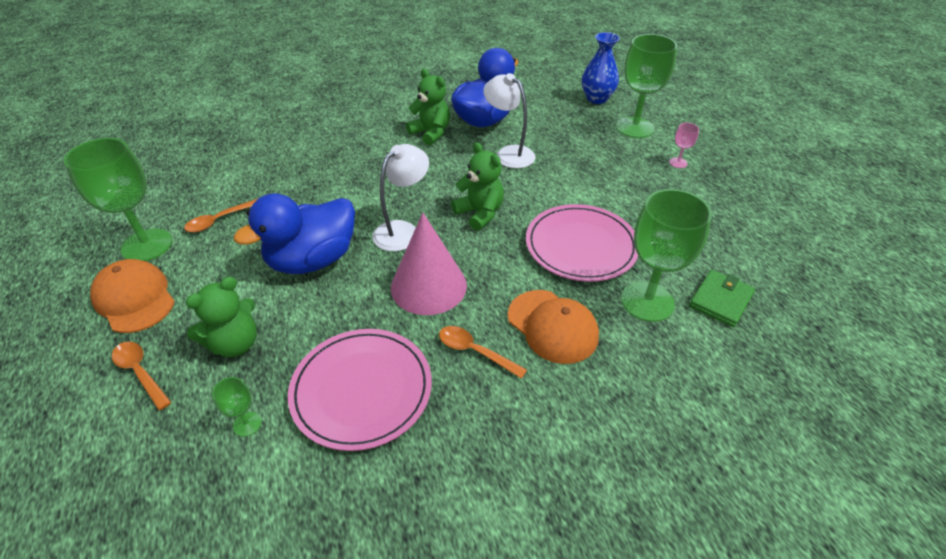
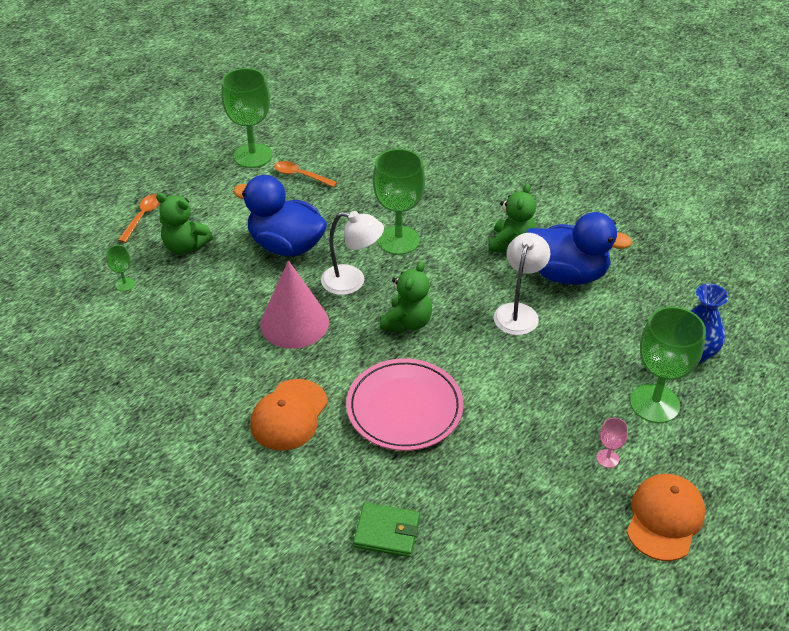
camera: 65 degrees right, 0 degrees up
(134, 298) = (200, 179): orange cap -> orange cap (664, 518)
(362, 390) = (175, 326): pink plate -> none
(475, 351) = (238, 375): orange spoon -> none
(647, 301) = (354, 474): green goblet -> green goblet (398, 240)

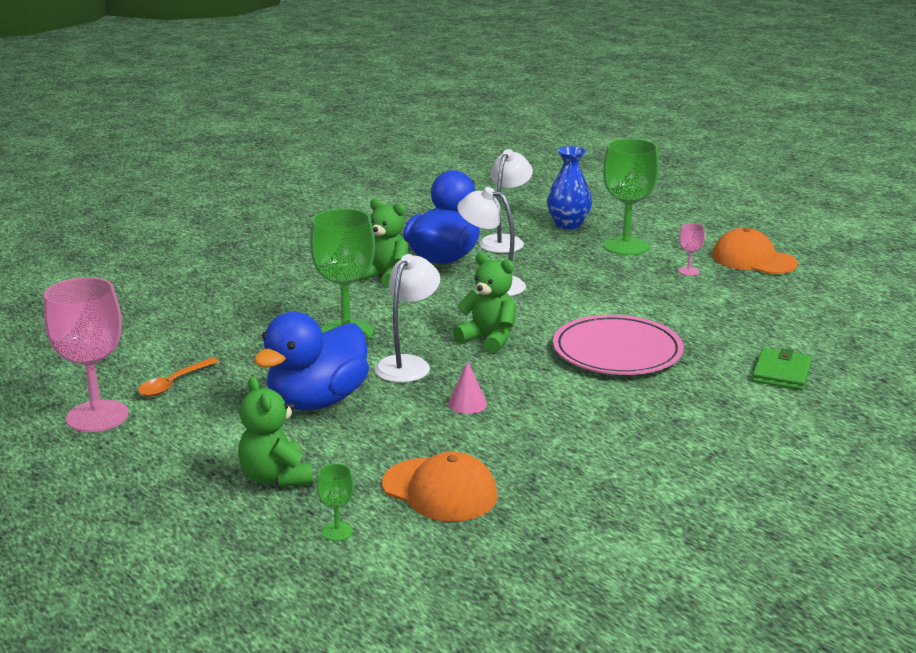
camera: 80 degrees left, 20 degrees down
(142, 217) = (181, 515): orange spoon -> none
(185, 246) = (276, 477): green teddy bear -> green teddy bear turned 120 degrees clockwise
(253, 156) = (97, 416): green goblet -> pink goblet
(289, 415) = (620, 415): orange cap -> orange cap (440, 490)
(294, 323) = (467, 404): pink cone -> pink cone, size x0.44
(626, 310) = (505, 241): none -> white lamp

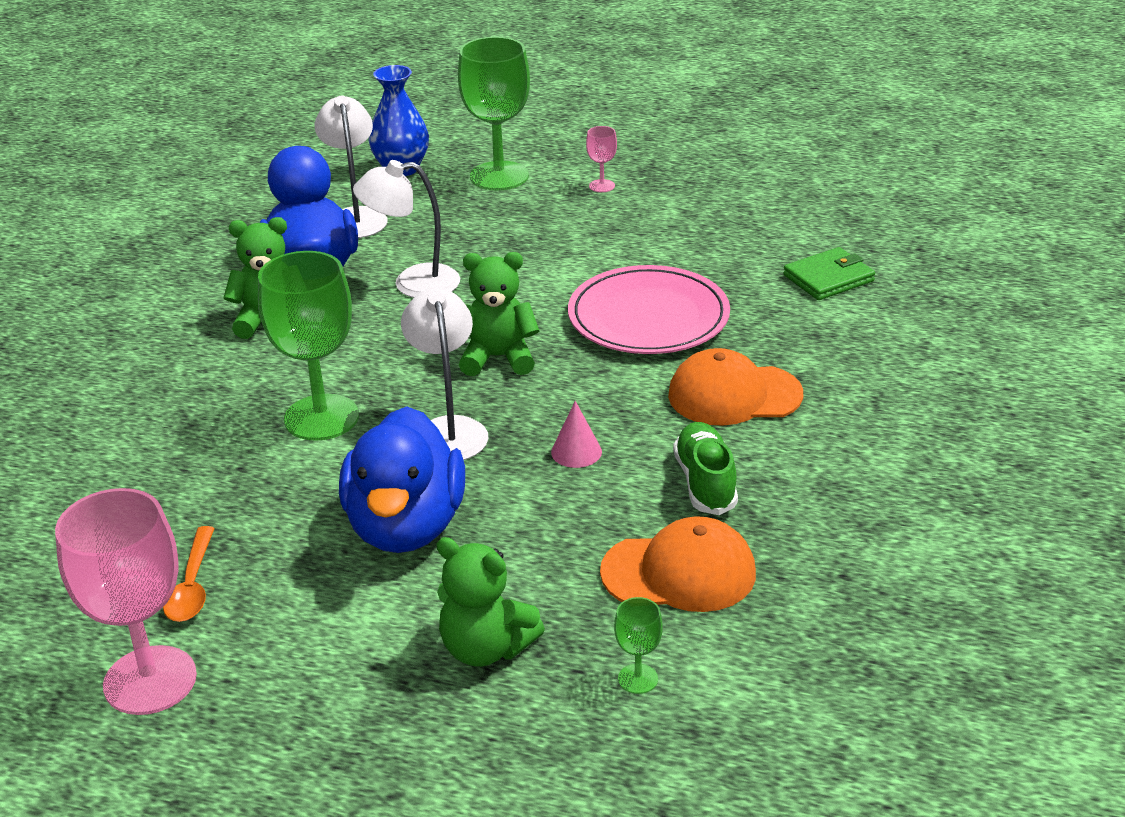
camera: 35 degrees left, 10 degrees up
(525, 451) = (705, 482): none -> green shoe
(753, 260) = (648, 147): orange cap -> orange cap (734, 395)
(781, 373) = (828, 278): green wallet -> green wallet turned 75 degrees clockwise

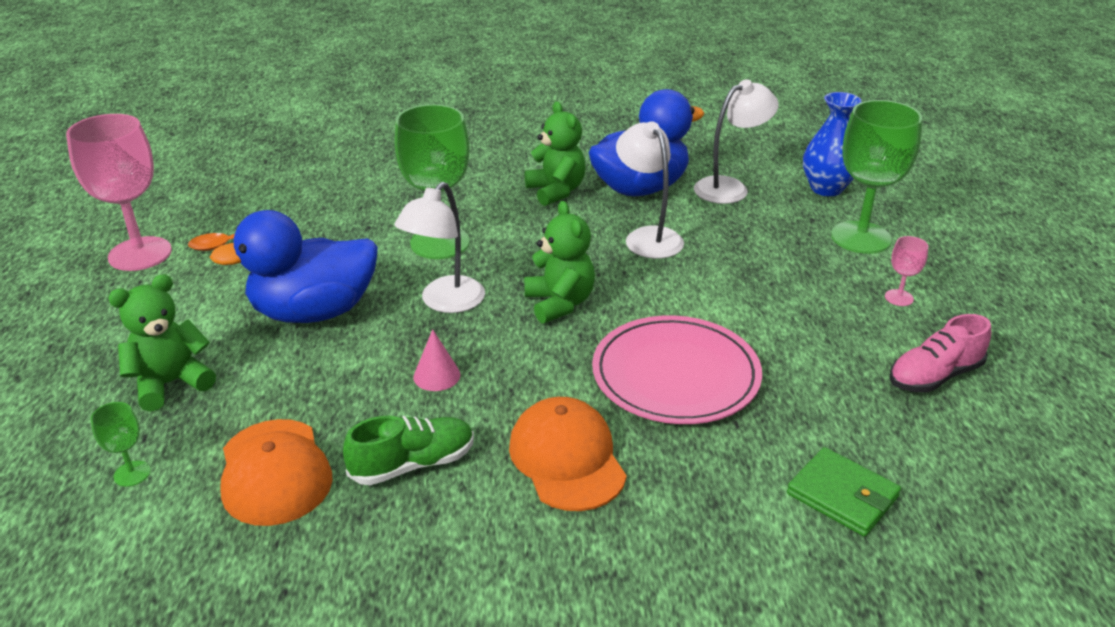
camera: 70 degrees right, 0 degrees up
(448, 429) = (445, 302): white lamp -> white lamp turned 150 degrees clockwise
(486, 648) = (171, 383): green teddy bear -> green teddy bear turned 45 degrees clockwise
(712, 202) = (934, 376): none -> pink shoe

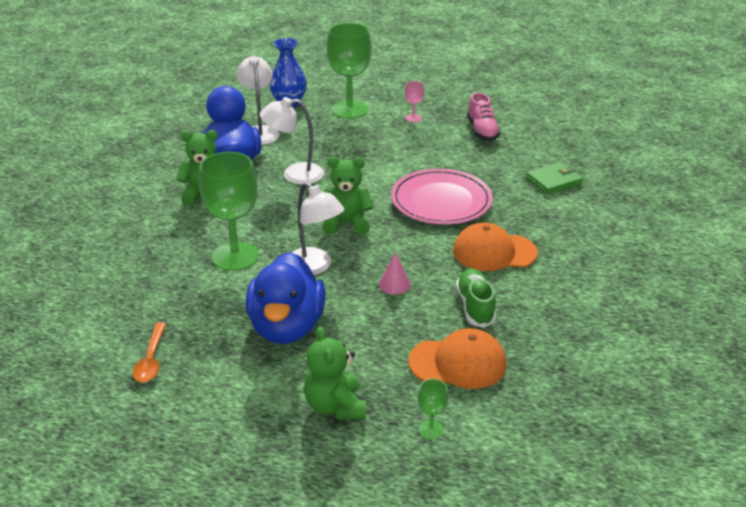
camera: 70 degrees left, 0 degrees up
(140, 254) = (123, 419): pink goblet -> none

